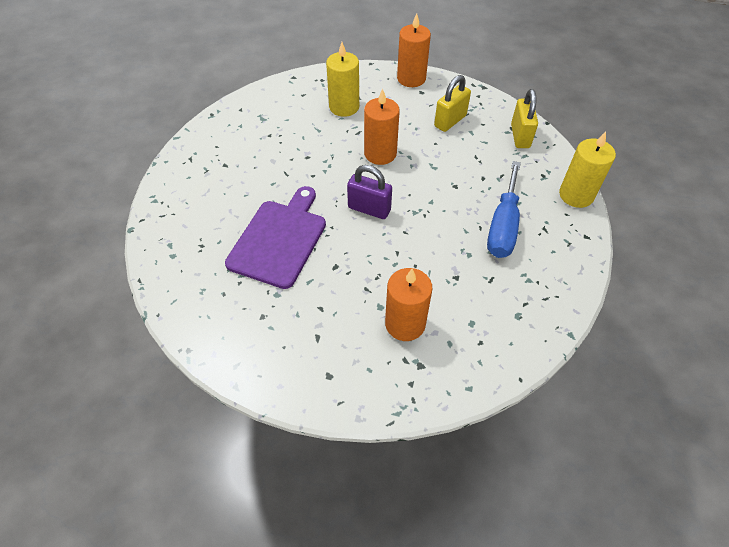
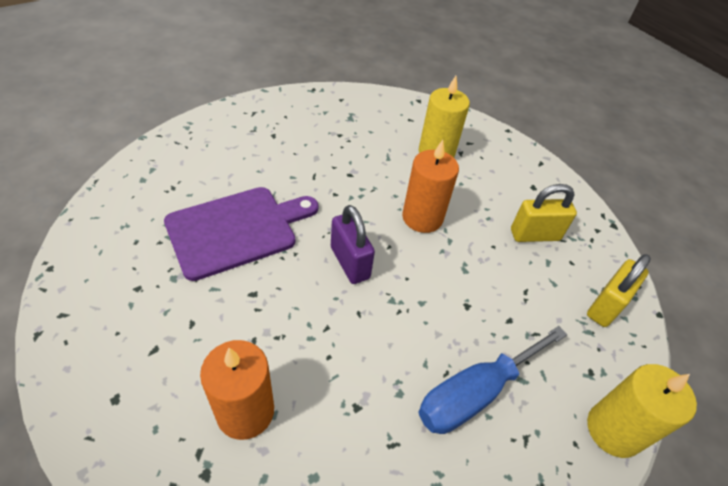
camera: 35 degrees right, 5 degrees down
(411, 78) = (536, 168): orange candle -> none

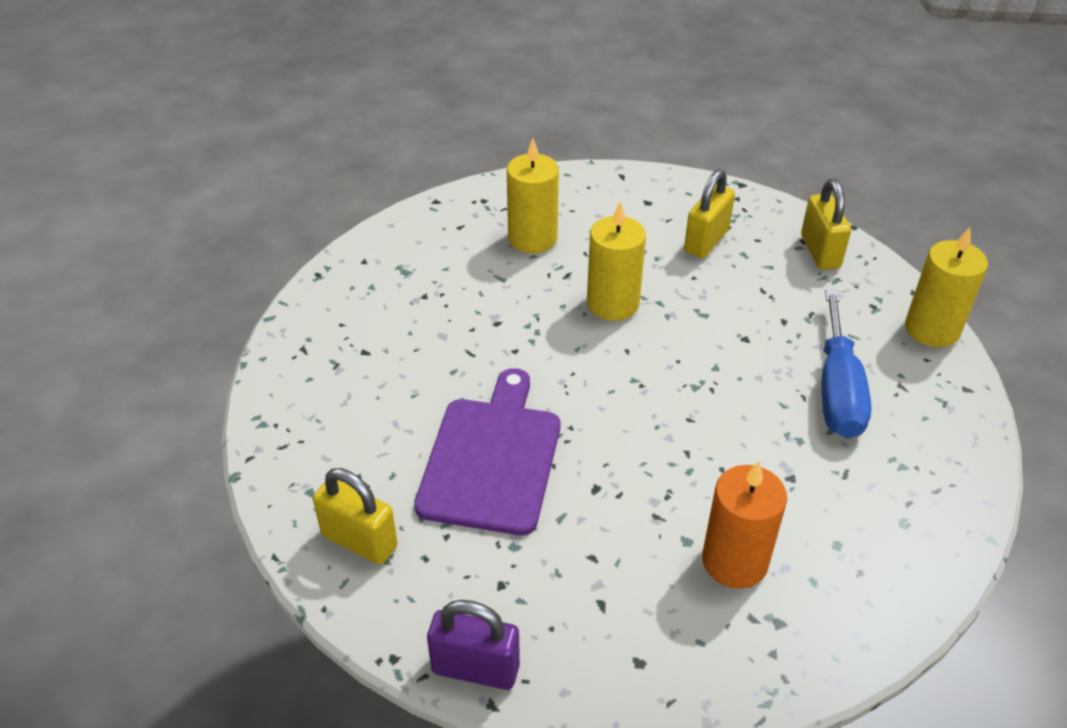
camera: 45 degrees left, 5 degrees down
(129, 207) = (359, 541): none -> yellow padlock
(350, 263) = (622, 391): purple padlock -> purple padlock (475, 669)
(422, 217) = (612, 303): orange candle -> yellow candle

